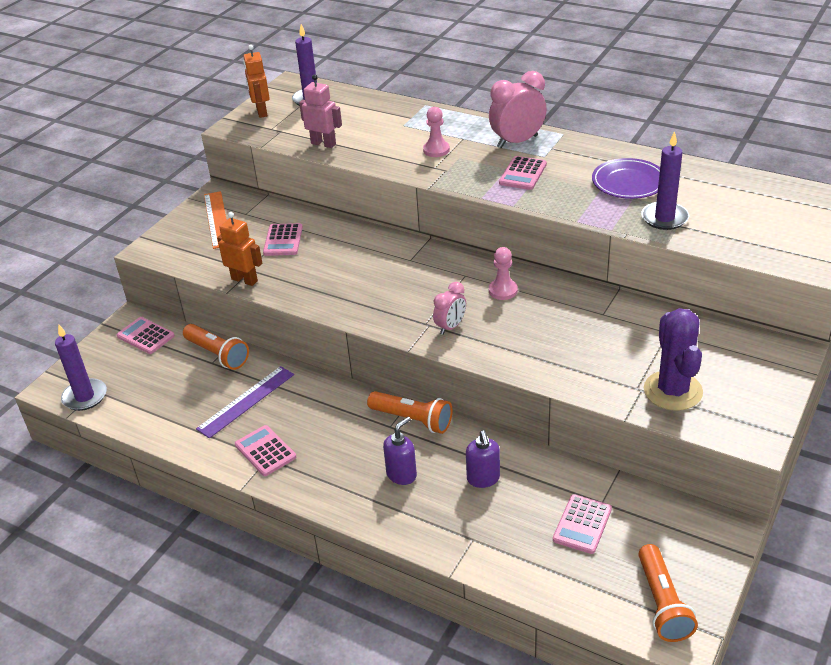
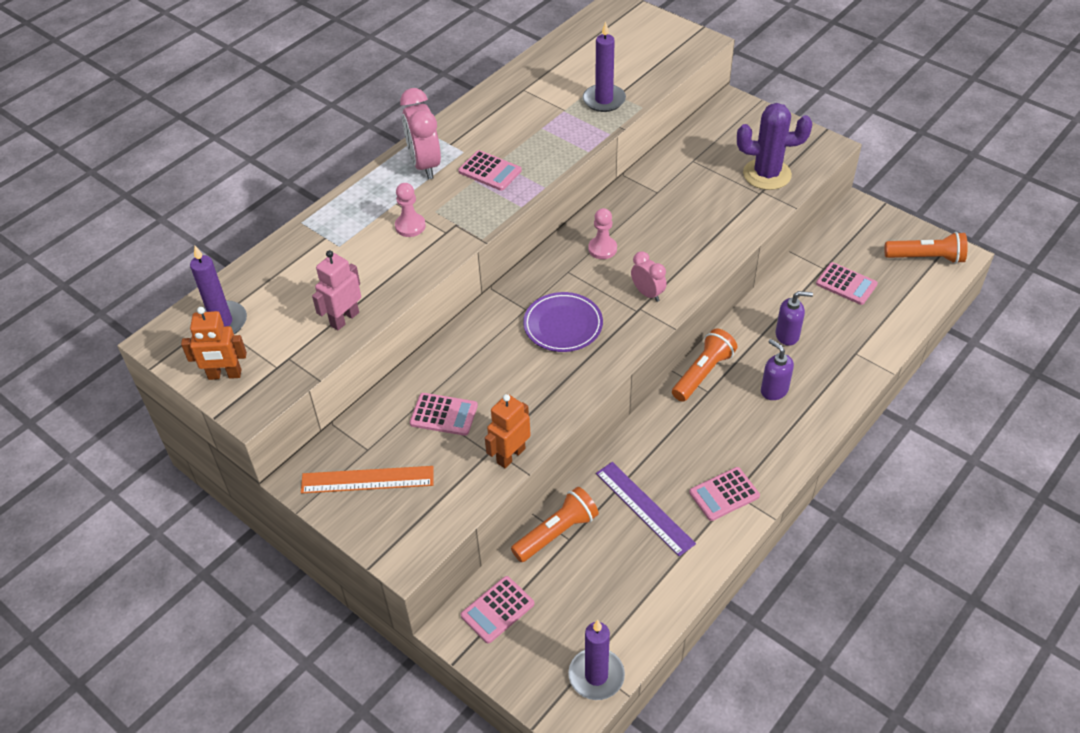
camera: 80 degrees left, 10 degrees up
(628, 182) = (537, 108): purple plate -> purple plate (563, 325)

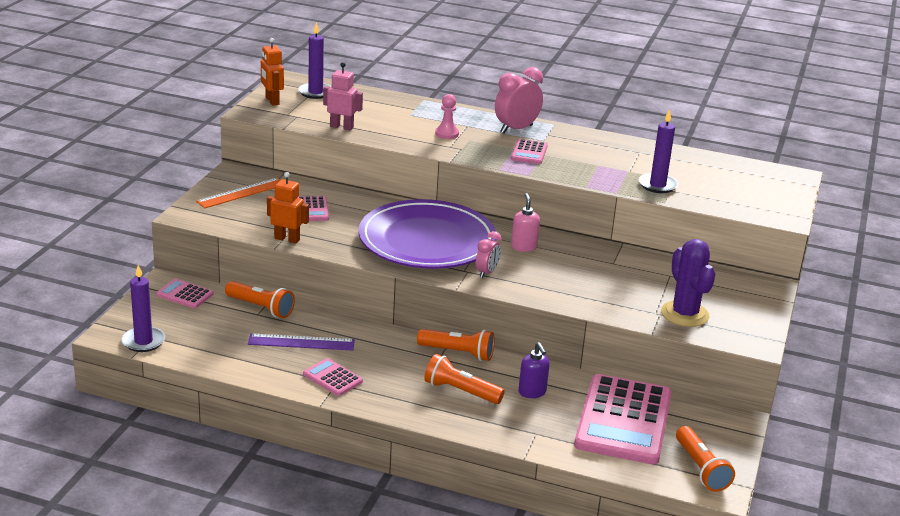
camera: 65 degrees right, 20 degrees down
(367, 480) = (241, 193): orange ruler -> orange ruler turned 75 degrees clockwise
(563, 325) = (427, 241): purple plate -> purple plate, size x2.07
(602, 249) = (523, 247): pink pawn -> pink soap dispenser
(644, 508) = (301, 342): purple ruler -> purple ruler turned 60 degrees clockwise
(774, 390) = (461, 391): purple soap dispenser -> orange flashlight
(846, 284) = (623, 420): pink calculator -> pink calculator, size x2.26

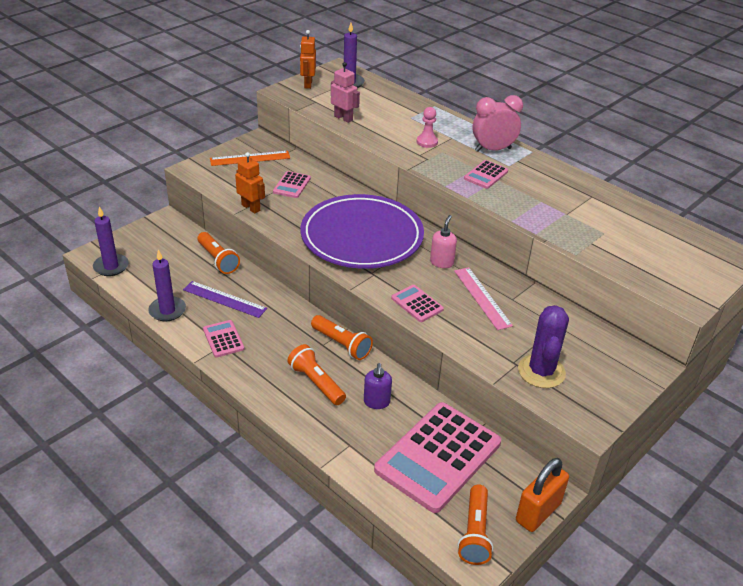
camera: 25 degrees right, 10 degrees up
(185, 294) = (172, 233): pink calculator -> pink calculator (417, 304)
(487, 272) = (389, 280): pink clock -> none
(585, 268) = (482, 298): none -> pink ruler
(657, 185) = (582, 235): purple candle -> purple candle (167, 310)
(741, 438) = (538, 512): none -> orange padlock

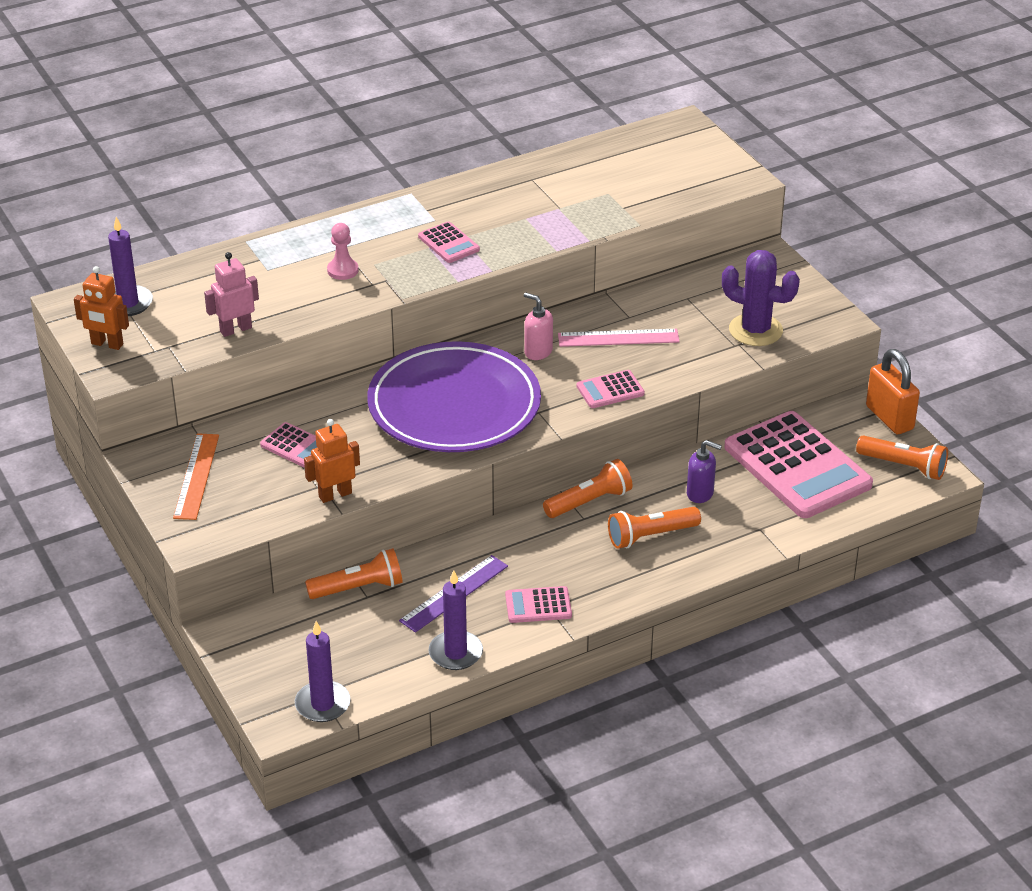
camera: 70 degrees left, 0 degrees up
(493, 150) = (390, 222): pink clock -> none

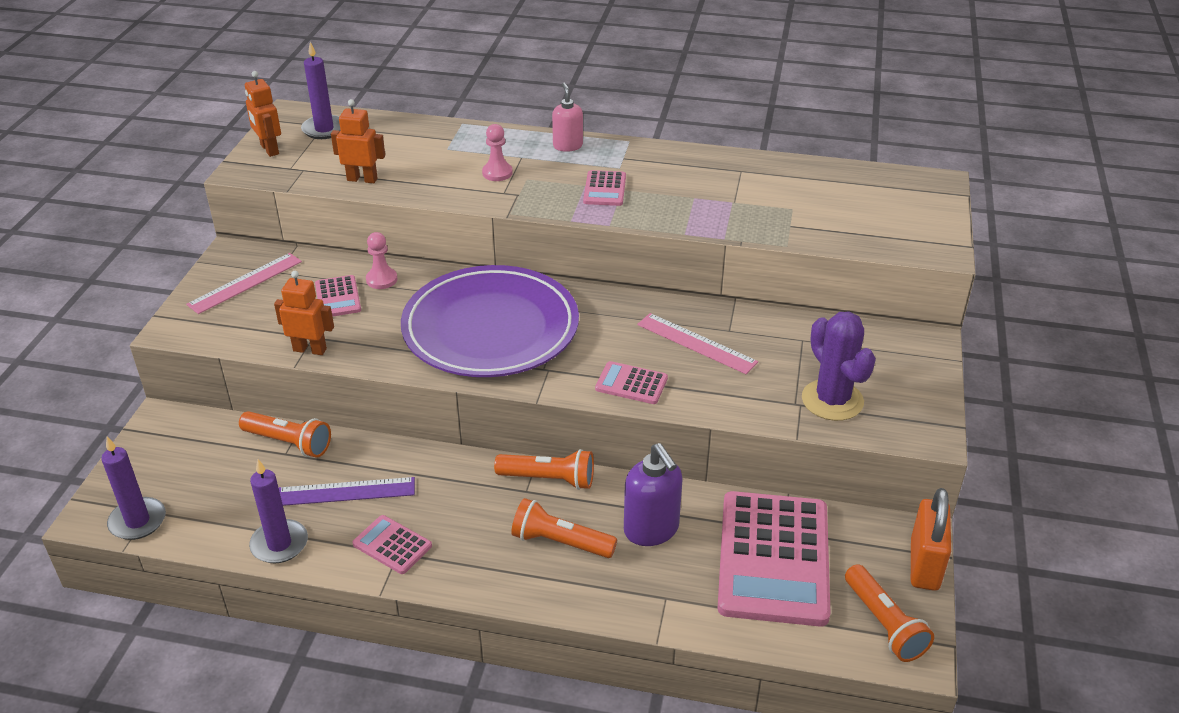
camera: 40 degrees right, 0 degrees up
(196, 476) = (245, 283): orange ruler -> pink ruler
(235, 329) = (362, 179): pink robot -> orange robot
(311, 414) = (381, 279): none -> pink pawn
(538, 352) = (614, 320): pink soap dispenser -> pink soap dispenser (567, 146)
(700, 493) = (651, 530): purple soap dispenser -> purple soap dispenser, size x1.56

